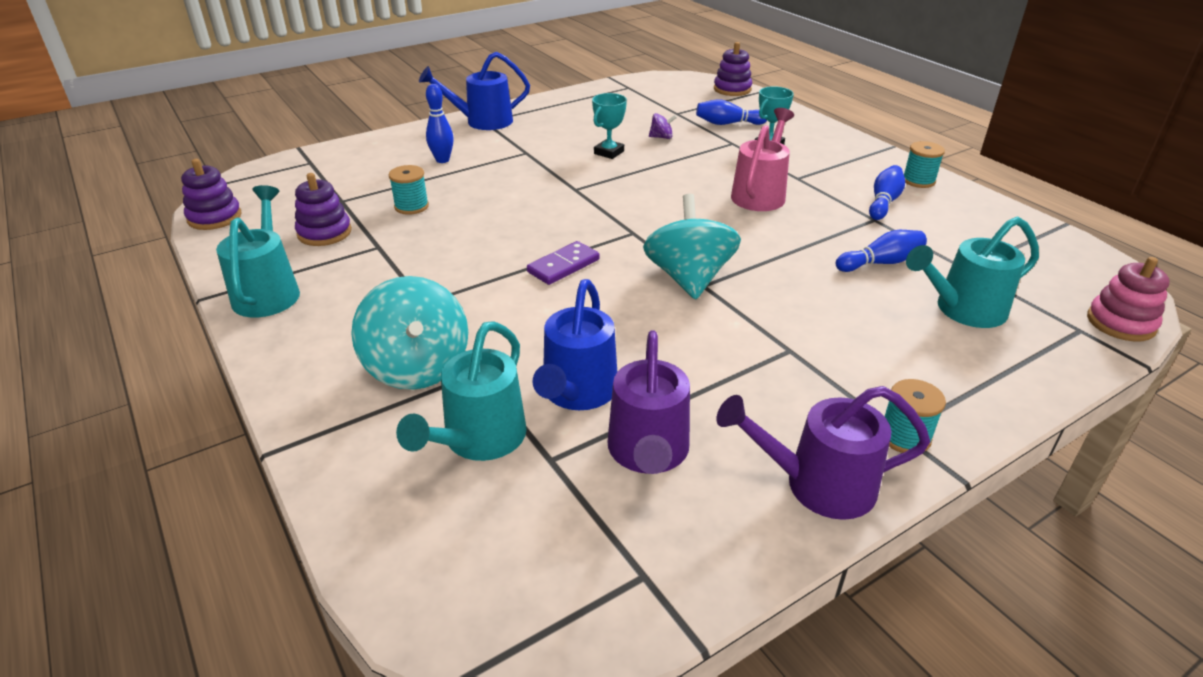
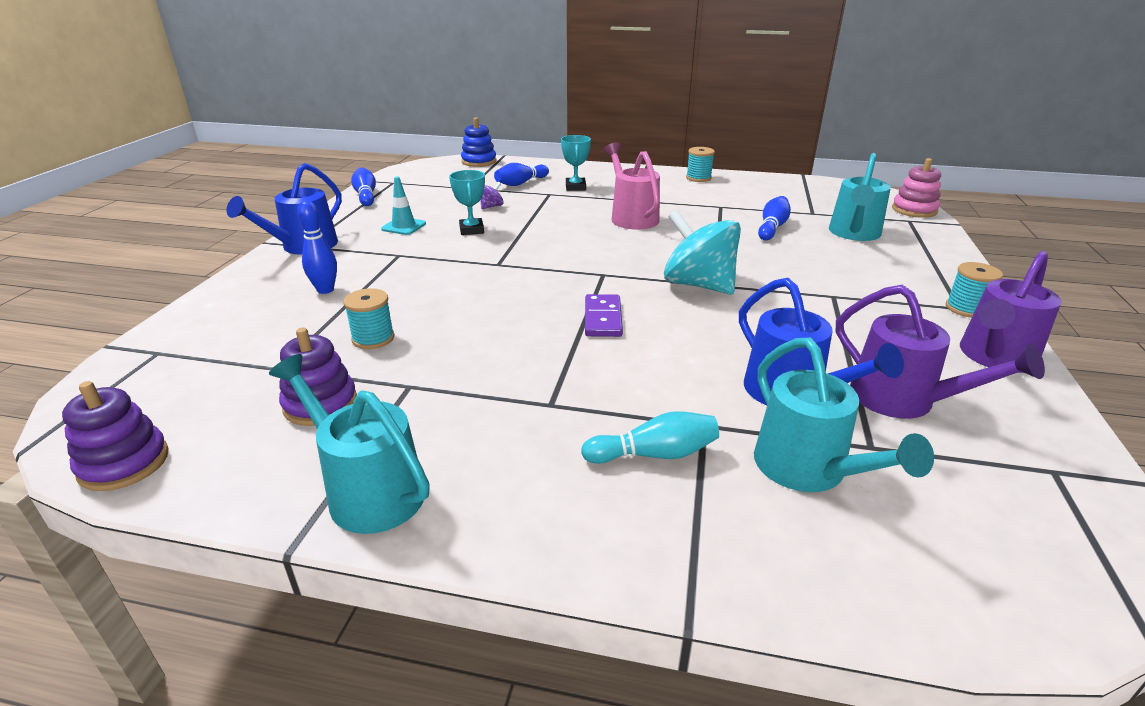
camera: 45 degrees left, 5 degrees down
(417, 367) = (654, 454): turquoise spinning top -> turquoise bowling pin
(568, 130) = (404, 226): none -> turquoise traffic cone
(732, 89) = (479, 161): purple stacking toy -> blue stacking toy
(883, 202) = (706, 195): blue bowling pin -> blue bowling pin (366, 195)

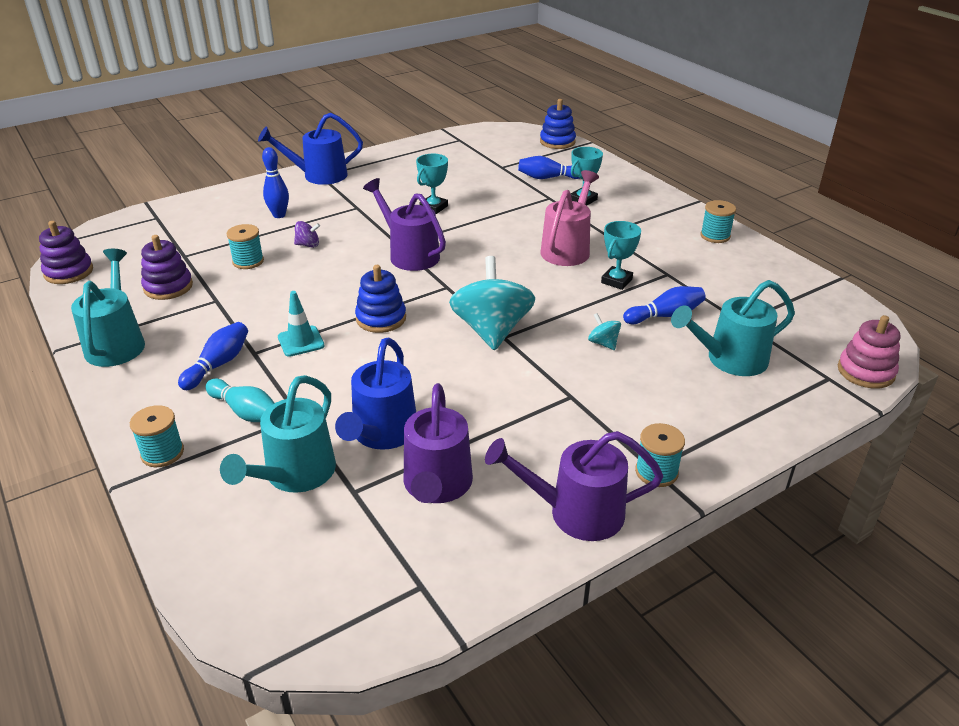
camera: 45 degrees right, 5 degrees up
(366, 195) = (421, 146): blue bowling pin -> blue bowling pin (218, 364)
(404, 226) = (398, 185): turquoise traffic cone -> turquoise traffic cone (301, 341)
(491, 206) = (484, 192): purple spinning top -> purple spinning top (308, 245)
(523, 267) = (409, 254): none -> purple watering can
(602, 318) = (381, 318): purple domino -> blue stacking toy
(662, 549) = (162, 453): none -> turquoise spool
(703, 222) = (616, 281): none -> turquoise trophy
(778, 258) = (603, 343): none -> turquoise spinning top

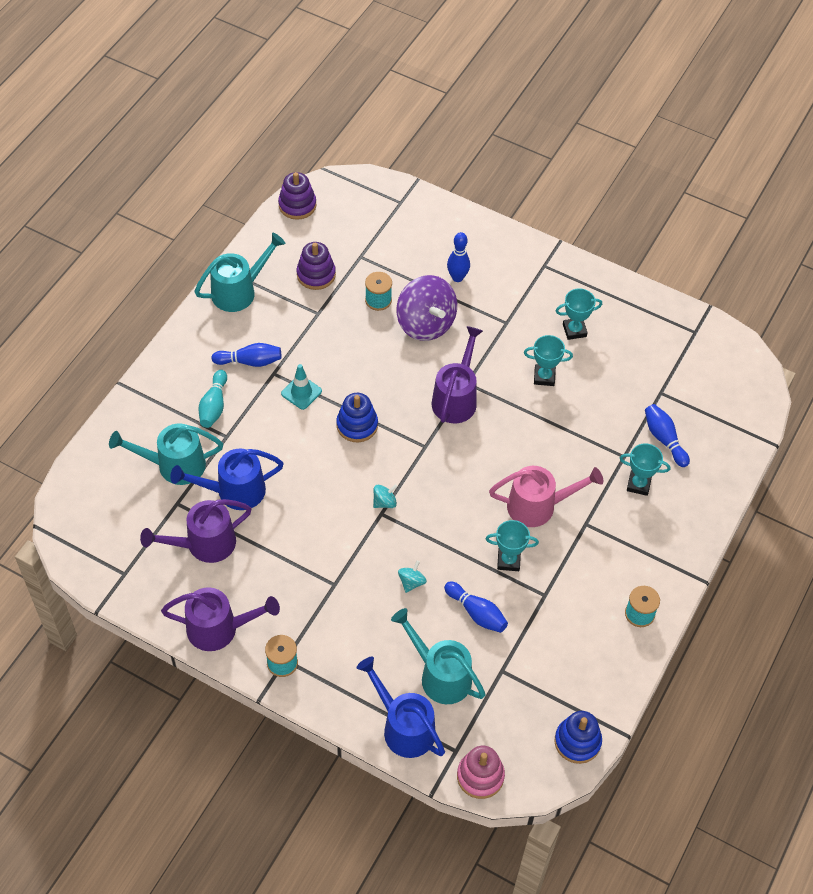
camera: 60 degrees right, 20 degrees up
(162, 453) = (156, 387): turquoise spool -> none
(308, 245) = (425, 323): purple spinning top -> purple spinning top, size x2.38
(318, 176) = (542, 264): blue watering can -> blue watering can (403, 726)
(402, 182) = (574, 330): none -> turquoise trophy
(492, 330) = (384, 502): turquoise spinning top -> turquoise spinning top, size x0.42
(557, 142) = (752, 415): blue stacking toy -> blue stacking toy (577, 741)
(575, 512) = (220, 629): purple watering can -> purple watering can turned 120 degrees clockwise

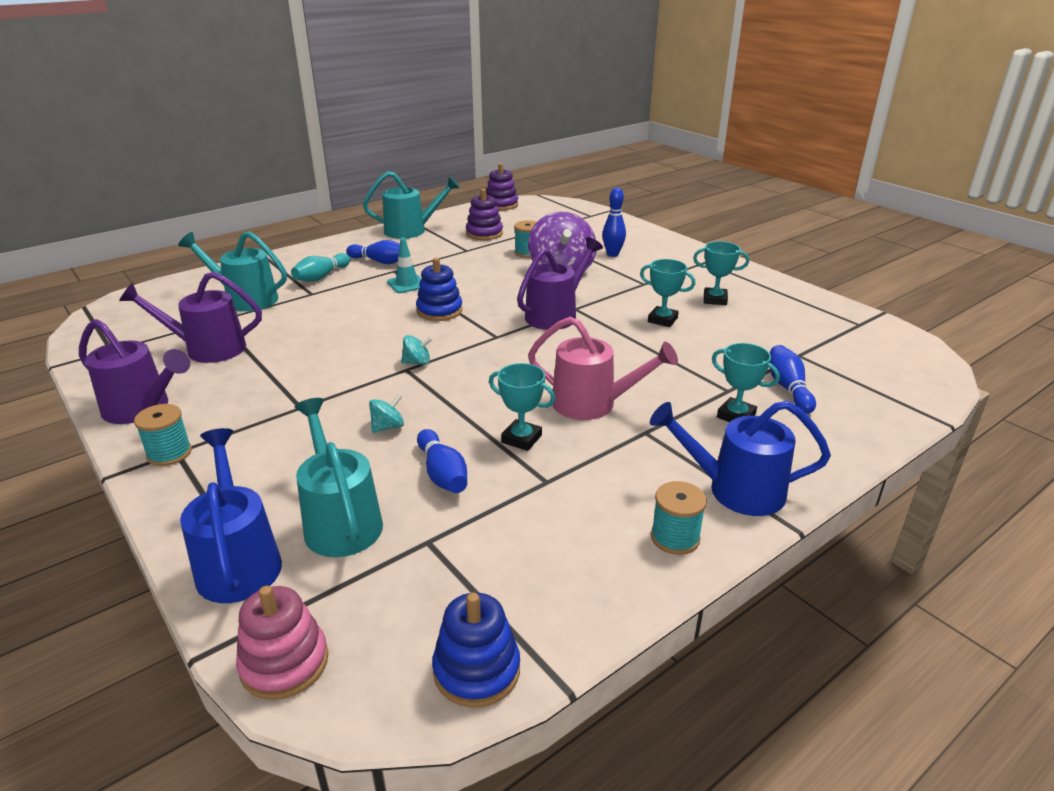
camera: 25 degrees right, 25 degrees down
(233, 491) = (277, 324): blue watering can -> blue watering can (734, 490)

